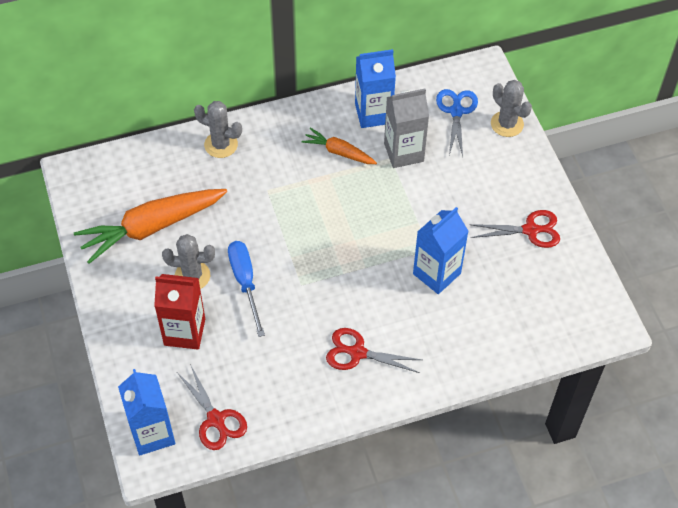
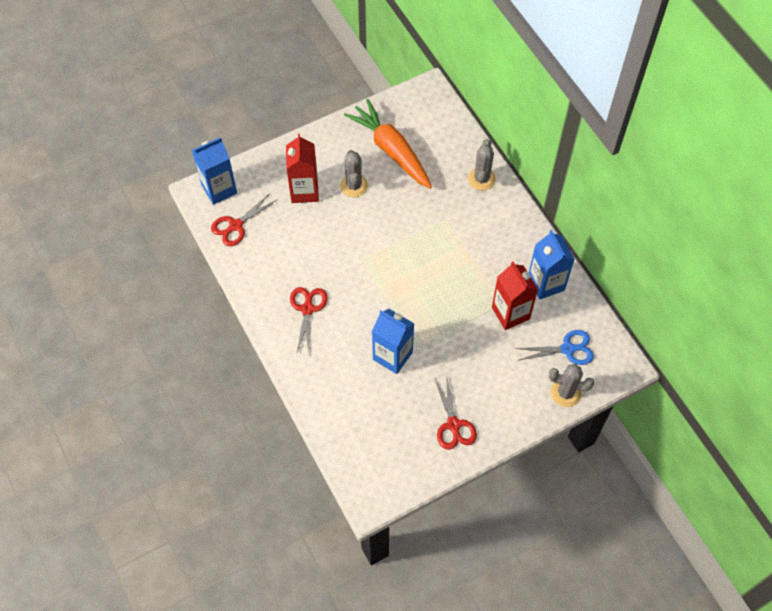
camera: 80 degrees right, 5 degrees up
(245, 282) = (355, 221): blue screwdriver -> none
(339, 152) = (497, 264): orange carrot -> none
(403, 152) = (510, 313): grey carton -> red carton
(507, 124) = (565, 393): grey cactus -> grey cactus turned 60 degrees clockwise

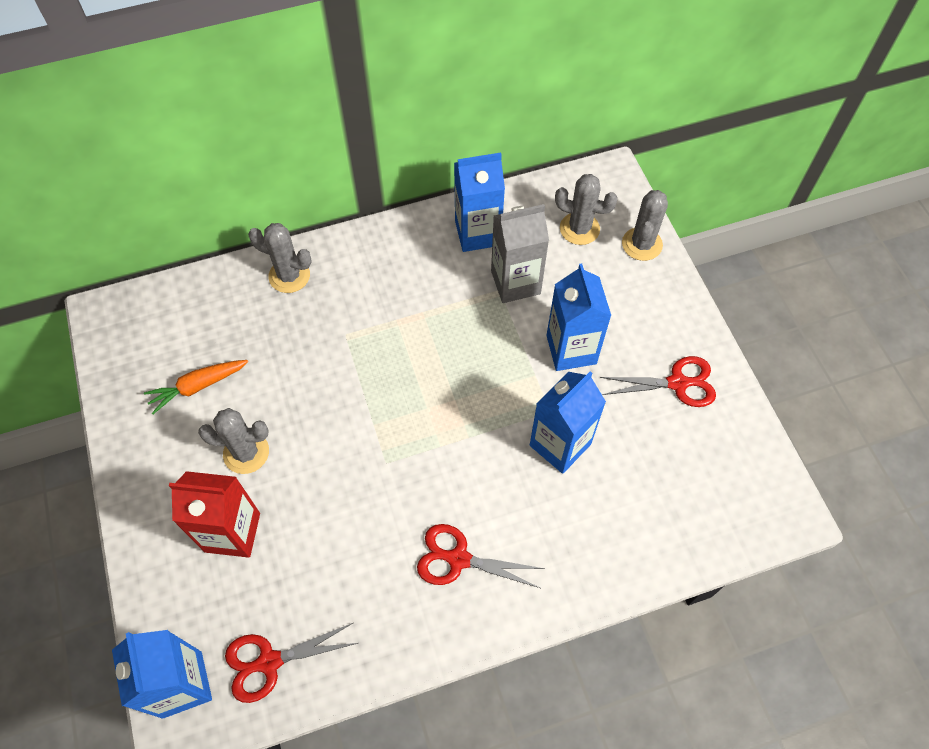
camera: 80 degrees left, 0 degrees up
(235, 226) = (269, 662): red scissors -> red scissors turned 105 degrees clockwise
(391, 150) = (198, 386): orange carrot -> orange carrot, size x0.53
(465, 354) = (571, 349): none -> blue carton
(510, 313) = (515, 282): red carton -> grey carton
(568, 349) = (579, 229): blue scissors -> grey cactus

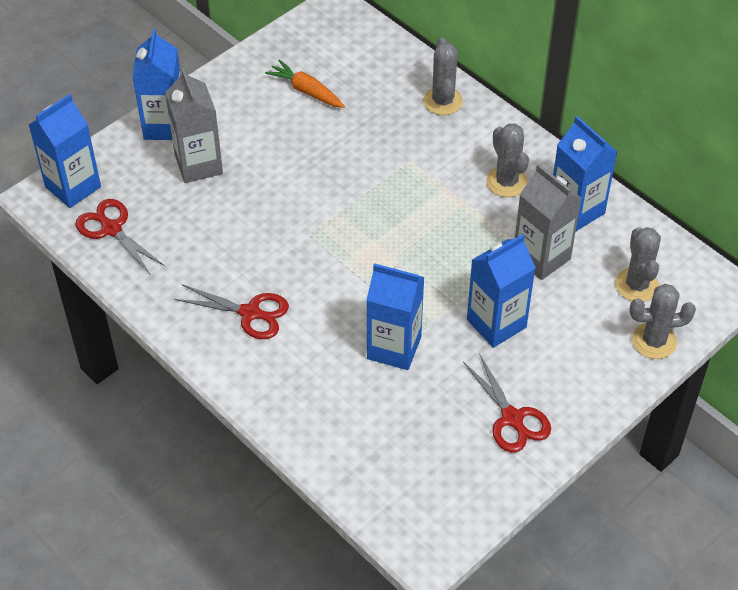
camera: 65 degrees right, 10 degrees down
(155, 546) = (165, 126): none -> blue carton
(232, 532) = (198, 164): red carton -> grey carton
(246, 452) = (267, 144): grey cactus -> grey cactus (506, 182)
(458, 559) = (250, 313): red scissors -> red scissors turned 120 degrees clockwise

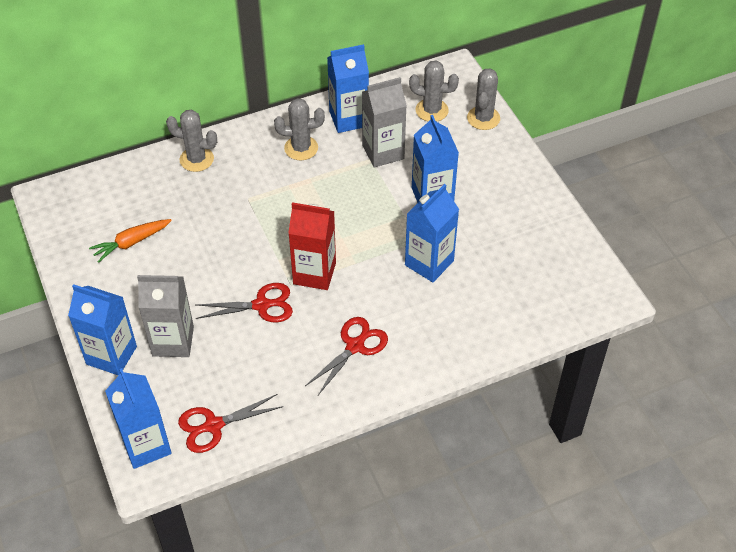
camera: 70 degrees left, 0 degrees up
(332, 249) = (314, 273): none -> red carton
(512, 419) = (519, 214): red scissors -> red scissors (262, 305)

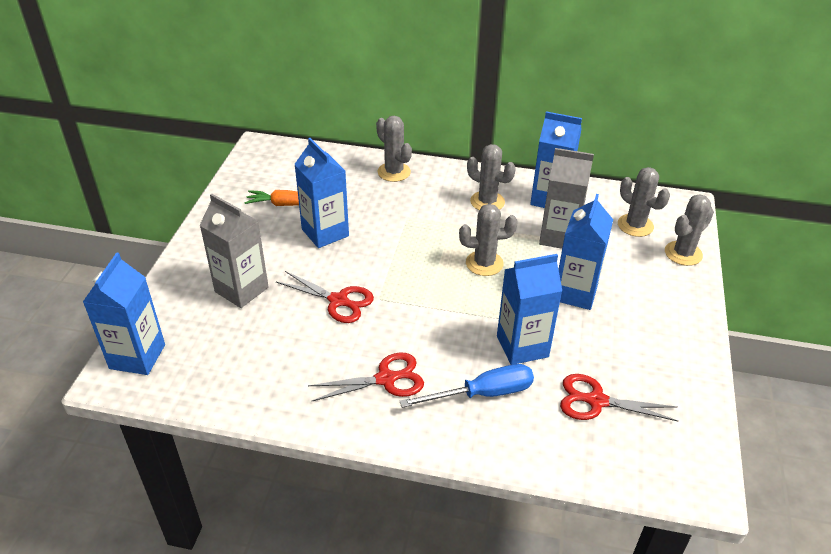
camera: 35 degrees right, 10 degrees down
(111, 355) = (187, 274): blue carton -> blue carton (325, 232)
(213, 425) = (202, 373): red scissors -> red scissors (596, 401)
(314, 273) = (407, 300): red carton -> none
(346, 208) = (484, 263): none -> grey cactus
(431, 316) = (483, 394): none -> blue screwdriver

